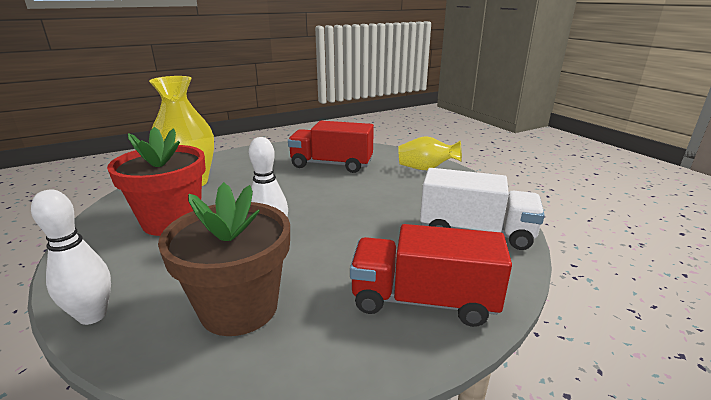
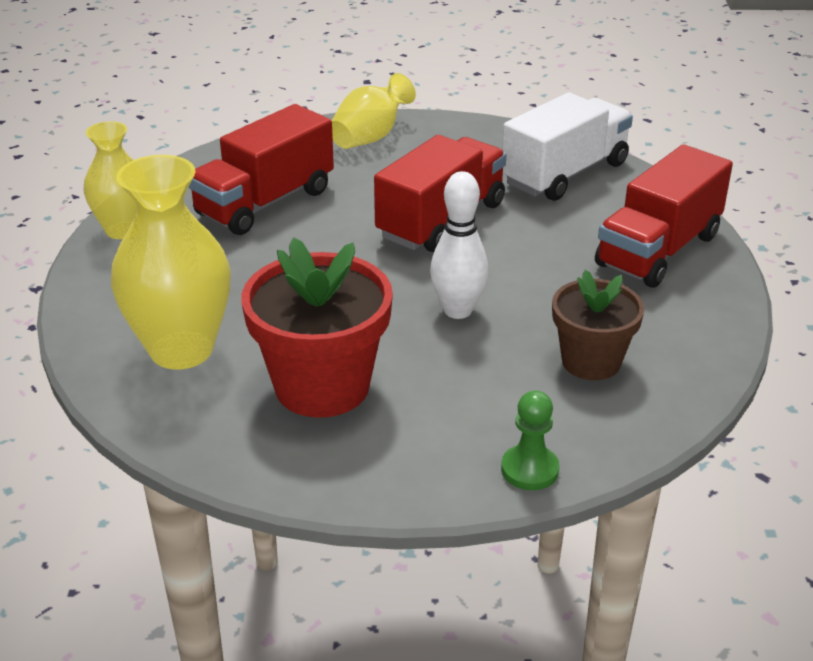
camera: 60 degrees left, 10 degrees up
(93, 315) = (529, 469): white bowling pin -> green pawn
(239, 308) = (591, 361): brown flower pot -> brown flower pot, size x0.64
(279, 148) = (123, 230): none -> yellow vase
(365, 208) = (441, 220): none -> red truck

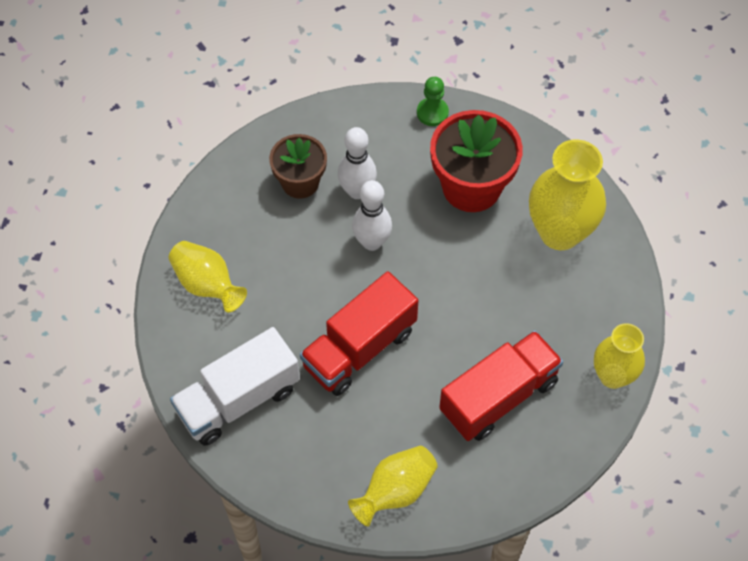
camera: 170 degrees left, 25 degrees up
(499, 361) = (357, 191): none -> white bowling pin
(529, 469) = (364, 109): green pawn -> green pawn (432, 113)
(658, 250) = (207, 285): red truck -> yellow vase

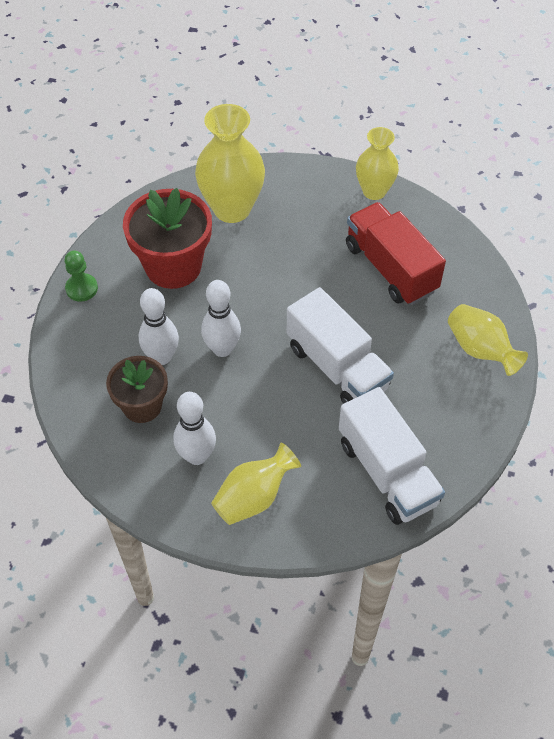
camera: 85 degrees left, 5 degrees down
(248, 233) = (197, 456): none -> white bowling pin
(359, 348) = (337, 367): red truck -> white truck

